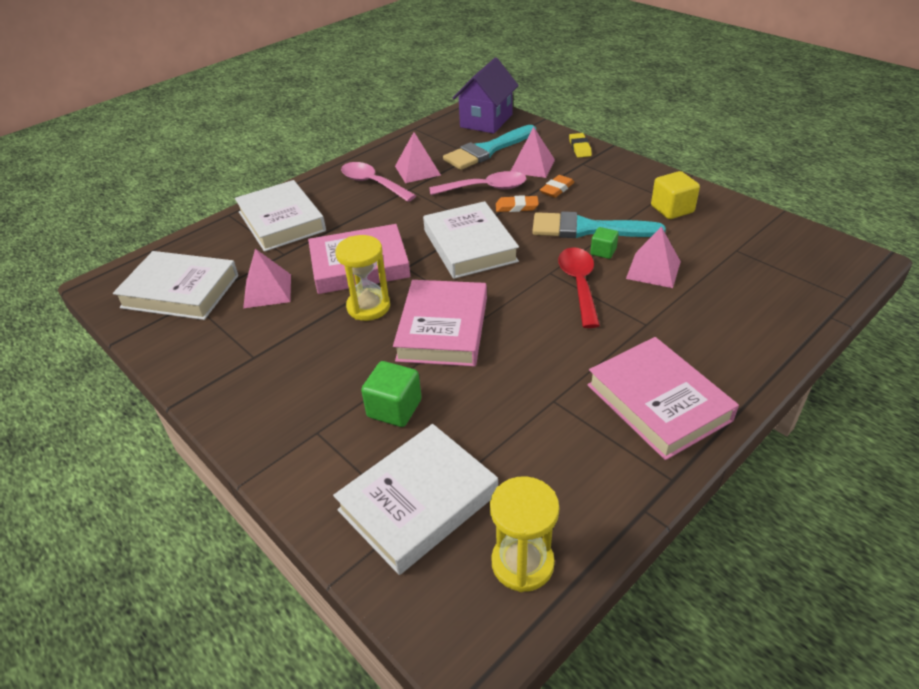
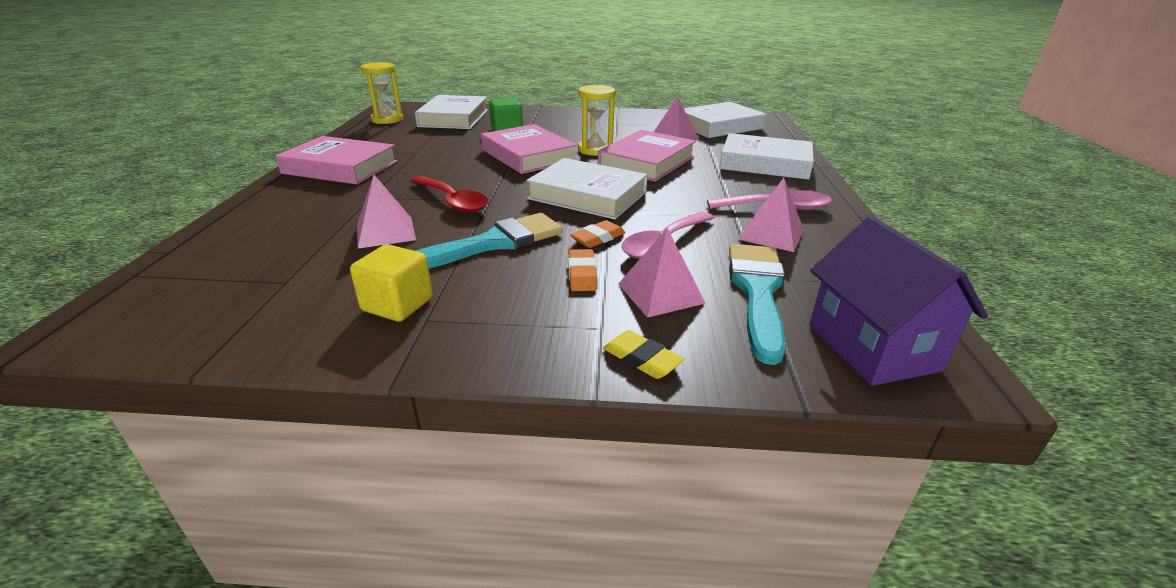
camera: 135 degrees right, 10 degrees down
(603, 252) = (453, 230): green cube -> none

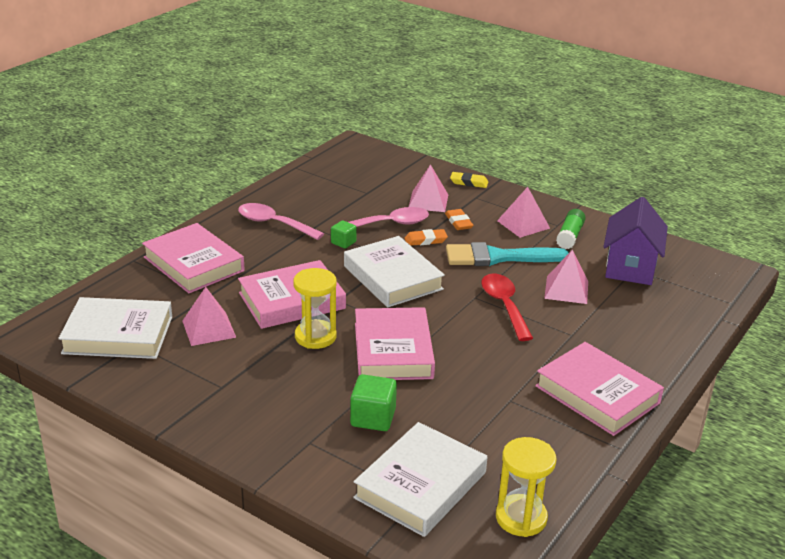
camera: 150 degrees left, 0 degrees up
(397, 304) = (569, 236): yellow cube -> green glue stick
(582, 274) = (458, 222): orange eraser -> orange eraser turned 45 degrees counterclockwise
(641, 359) = (469, 182): yellow eraser -> yellow eraser turned 60 degrees counterclockwise
(680, 211) = (343, 242): none -> green cube
(757, 292) = (379, 187): turquoise brush -> none
(765, 163) = (194, 264): white book -> pink book
(771, 234) = (315, 209): pink pyramid -> pink pyramid (523, 224)
(872, 347) = (367, 158): purple house -> purple house (630, 267)

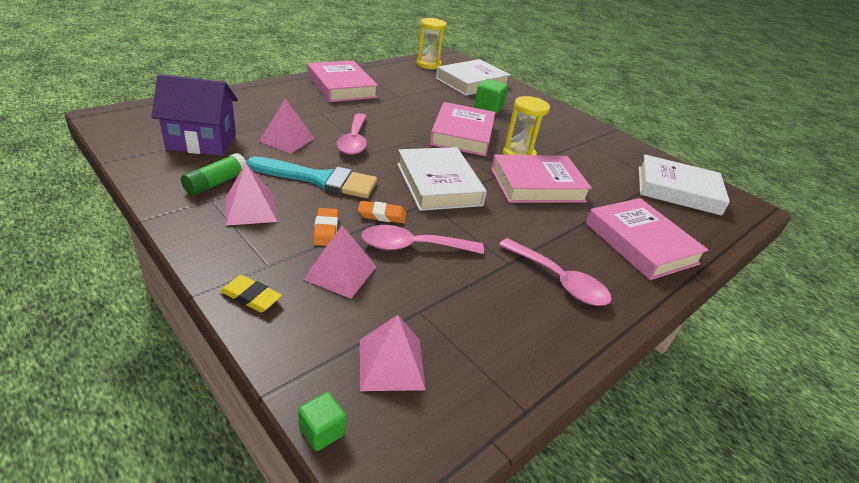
camera: 170 degrees left, 5 degrees up
(209, 329) = (605, 178): pink pyramid -> pink pyramid (391, 363)
(343, 242) = (476, 233): green cube -> green cube (322, 431)
(504, 306) = (354, 141): red spoon -> pink spoon
(630, 267) = (202, 142): purple house -> purple house turned 60 degrees clockwise

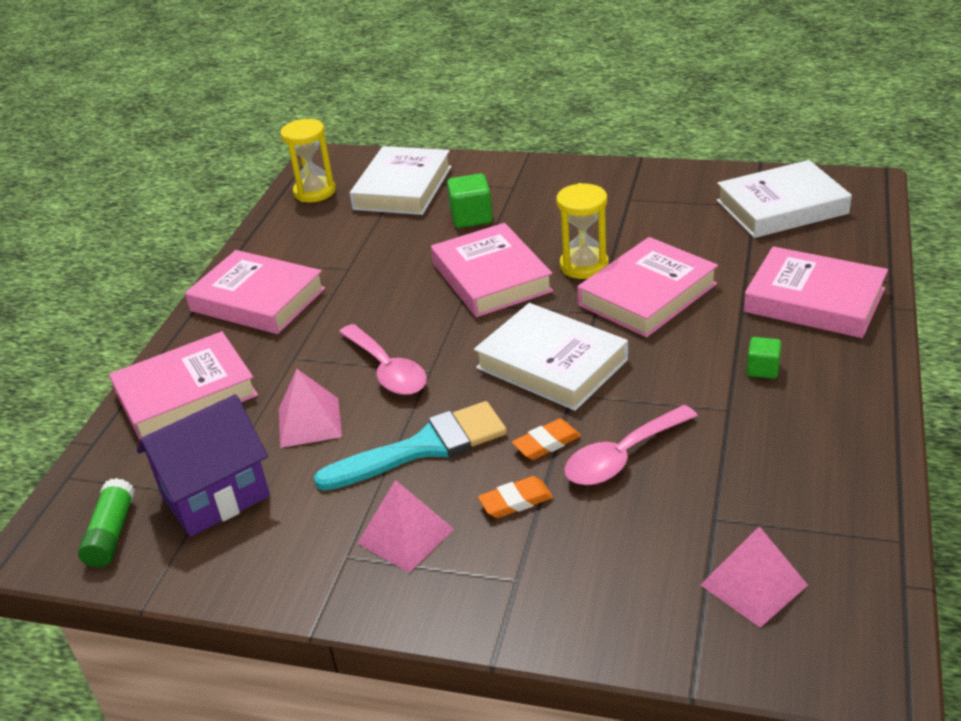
camera: 25 degrees left, 0 degrees up
(216, 183) = (319, 534): green glue stick -> green glue stick (111, 533)
(251, 297) = (549, 622): yellow eraser -> none
(256, 101) = (186, 394): none -> pink book
(322, 431) = (775, 682): green cube -> green cube (762, 369)
(326, 230) = (516, 501): orange eraser -> orange eraser turned 75 degrees counterclockwise
(340, 272) = (594, 535): pink pyramid -> none
(558, 280) = (790, 396): pink spoon -> none

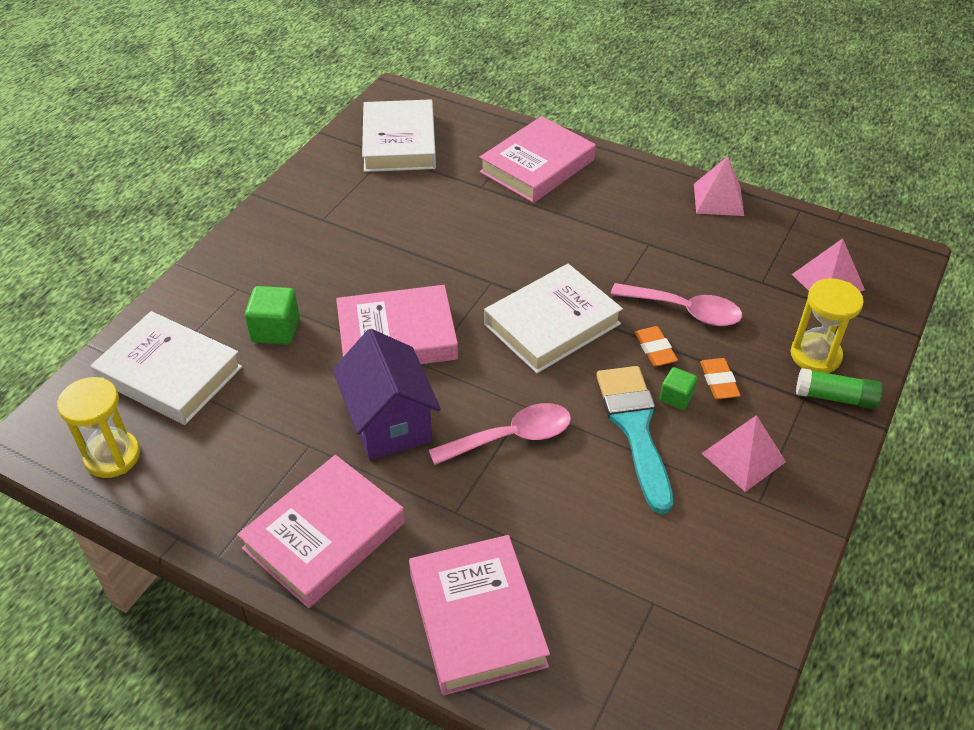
camera: 80 degrees left, 10 degrees up
(111, 533) = (689, 697): green glue stick -> green glue stick (835, 397)
(215, 496) = (656, 597): purple house -> purple house (389, 422)
(309, 422) = (569, 509): pink pyramid -> pink pyramid (718, 199)
(584, 266) = (415, 272): yellow hourglass -> yellow hourglass (815, 355)
(622, 456) = (684, 310): pink spoon -> pink spoon turned 45 degrees counterclockwise
(647, 294) = (481, 246): pink book -> none
(762, 369) = (609, 214): green cube -> green cube (676, 397)

